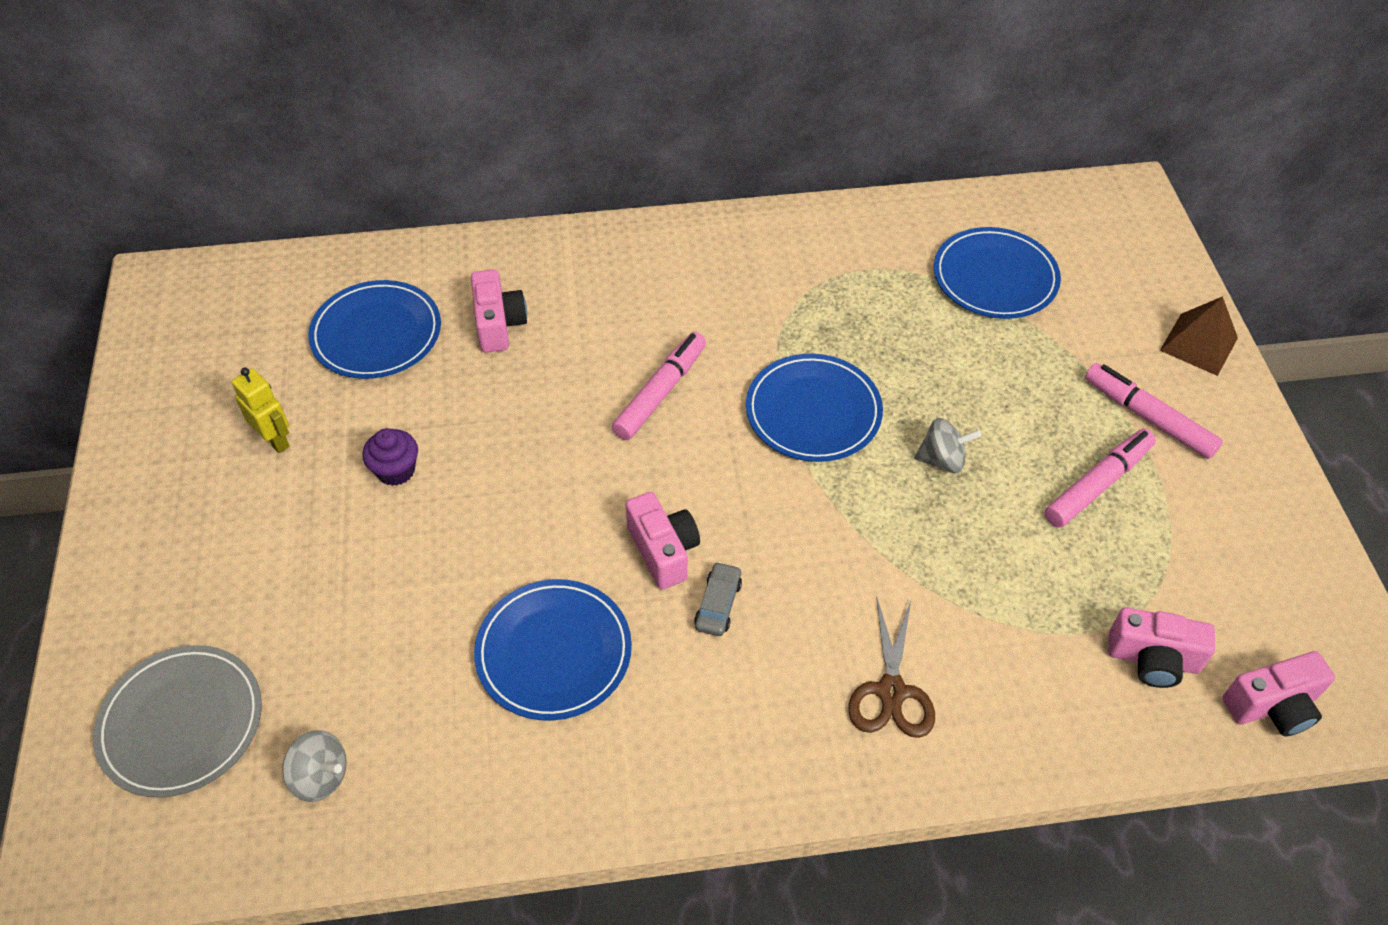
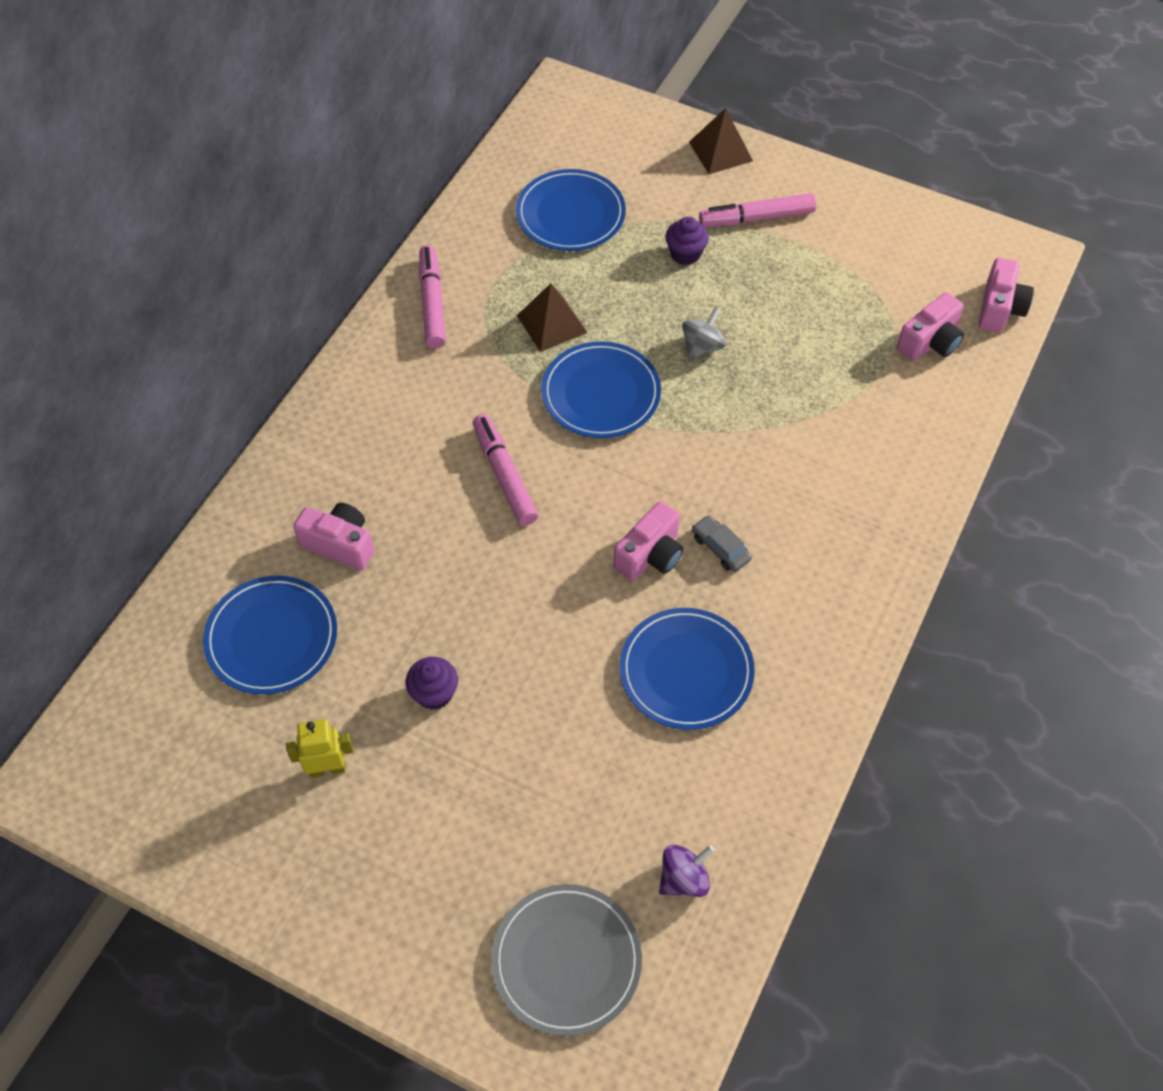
camera: 55 degrees left, 5 degrees up
(321, 776) = (684, 879): grey spinning top -> purple spinning top
(663, 550) = (650, 555): pink camera -> pink camera turned 120 degrees clockwise
(857, 333) = (552, 324): none -> brown pyramid
(891, 691) = (857, 490): brown scissors -> none
(1041, 385) = (685, 254): none -> purple cupcake
(1098, 484) = (787, 280): pink marker -> pink marker (432, 303)

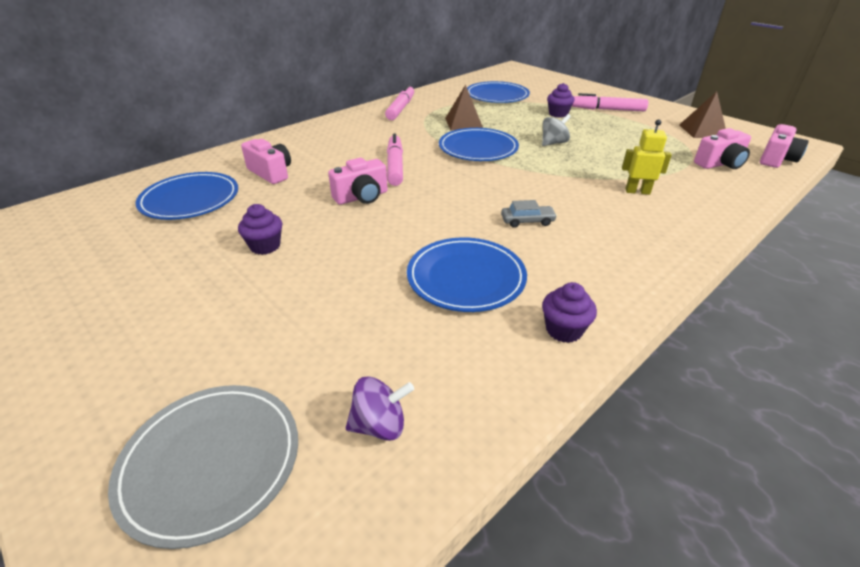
camera: 20 degrees right, 20 degrees down
(327, 768) = (153, 266): yellow robot -> yellow robot (637, 191)
(650, 555) = (472, 214): pink camera -> pink camera (362, 197)
(720, 151) = (594, 90): brown pyramid -> brown pyramid (702, 131)
(720, 548) = (527, 221): grey car -> grey car turned 105 degrees clockwise
(806, 715) = (564, 330): none -> purple cupcake

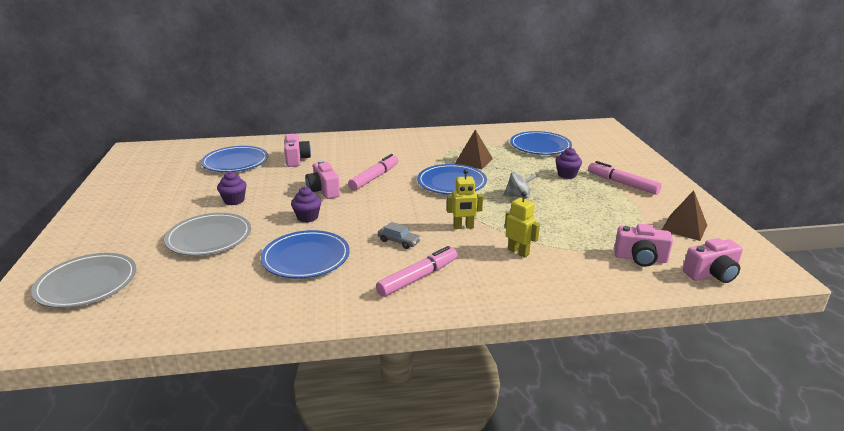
camera: 35 degrees right, 10 degrees down
(306, 305) = (209, 237): none -> grey plate
(362, 197) = (323, 191): pink camera -> pink camera turned 60 degrees clockwise
(380, 425) = (160, 303): purple spinning top -> none
(401, 108) = (445, 137): pink marker -> pink marker (418, 278)
(558, 186) = (463, 227): none -> yellow robot
(564, 330) = (311, 307): purple cupcake -> purple cupcake (307, 217)

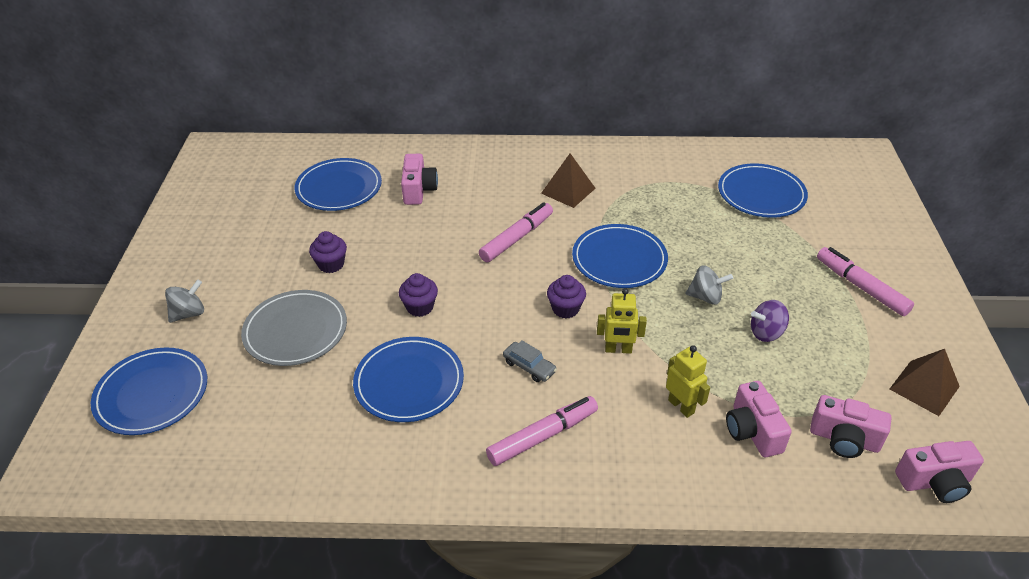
camera: 10 degrees right, 15 degrees up
(87, 283) = (152, 394): grey plate -> blue plate
(118, 235) = (189, 313): none -> grey spinning top
(323, 191) = (446, 257): pink camera -> pink camera (752, 431)
(473, 161) = (658, 217): brown pyramid -> brown pyramid (568, 190)
(566, 210) = (766, 333): none -> purple spinning top
(567, 175) = (785, 260): purple cupcake -> purple cupcake (565, 309)

